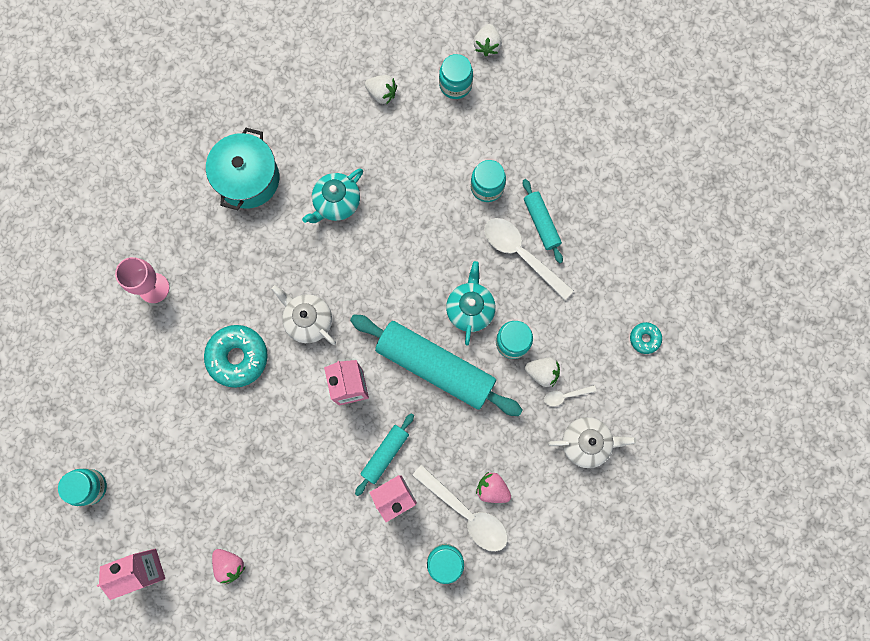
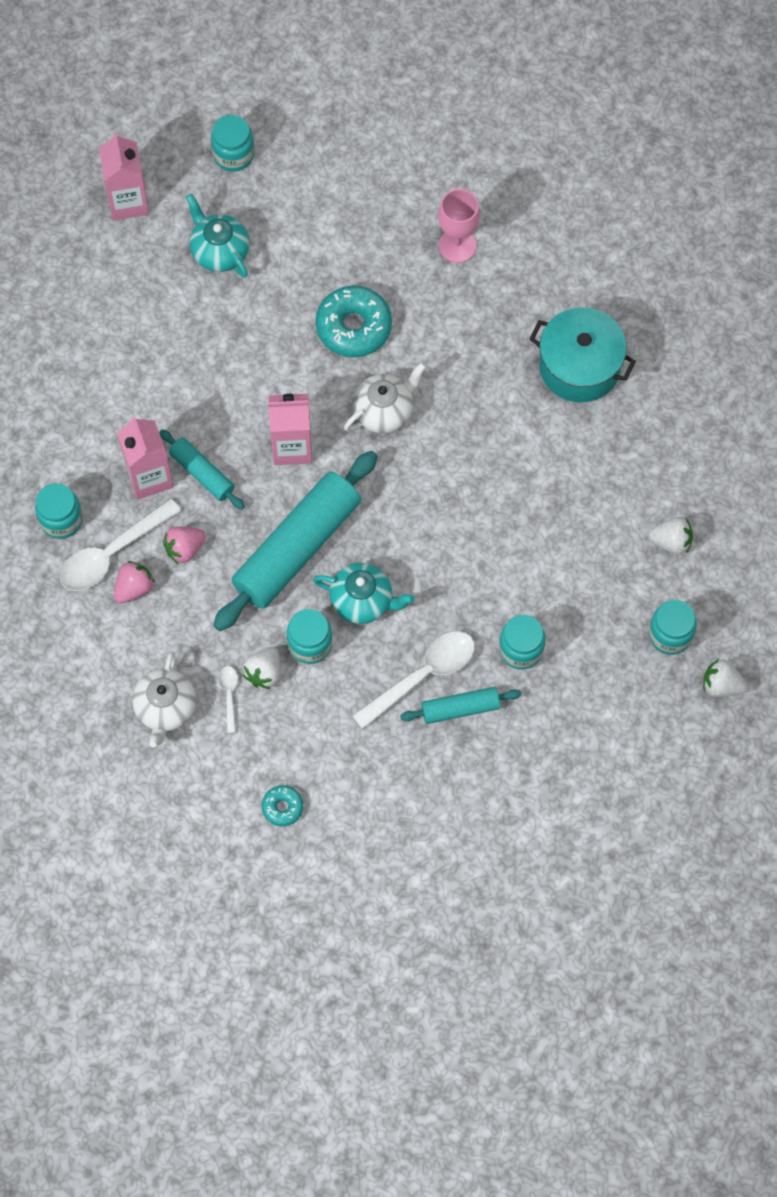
camera: 100 degrees right, 10 degrees down
(229, 564) = (112, 288): pink strawberry -> pink strawberry (184, 549)
(336, 203) = (530, 465): turquoise teapot -> turquoise teapot (219, 251)
(382, 93) = (671, 541): white strawberry -> white strawberry turned 120 degrees counterclockwise

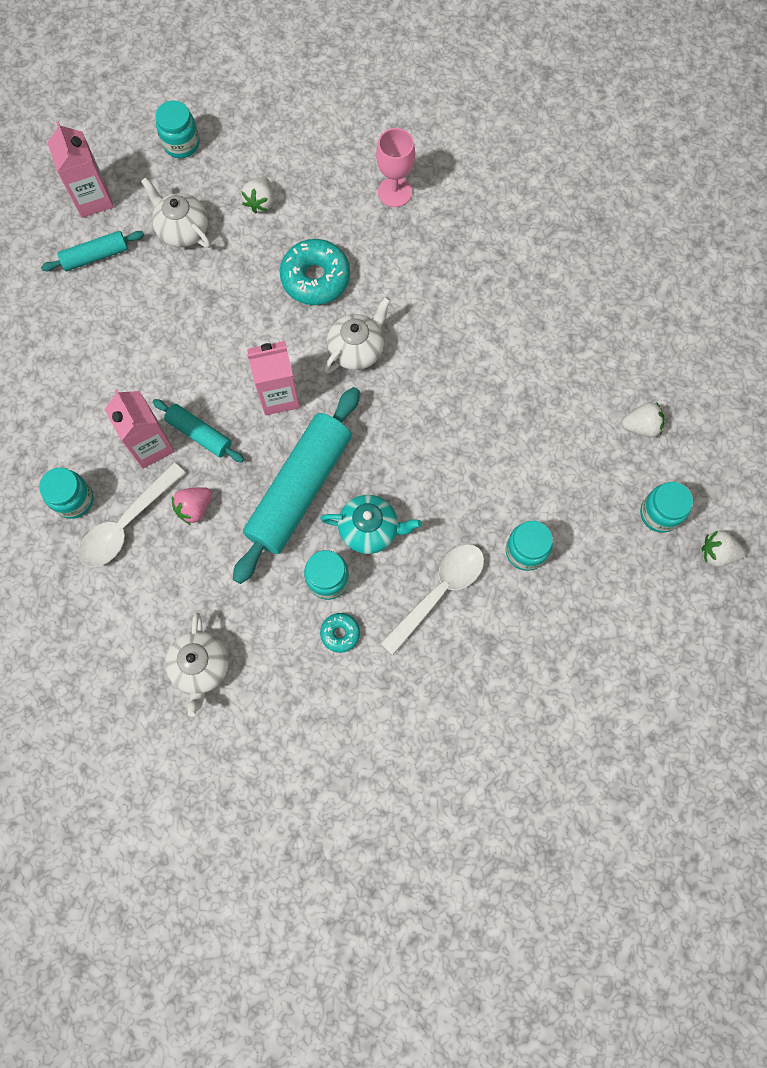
camera: 10 degrees left, 5 degrees up
(134, 588) = (153, 553): pink strawberry -> none
(219, 251) = (182, 230): turquoise teapot -> white teapot
(229, 695) = (260, 643): white spoon -> none
(264, 673) = (289, 615): white strawberry -> white strawberry (260, 202)
(282, 807) = (330, 746): turquoise donut -> turquoise donut (340, 633)
(460, 708) = (480, 618): turquoise rolling pin -> turquoise rolling pin (95, 256)
(579, 367) = (525, 281): turquoise pot -> none

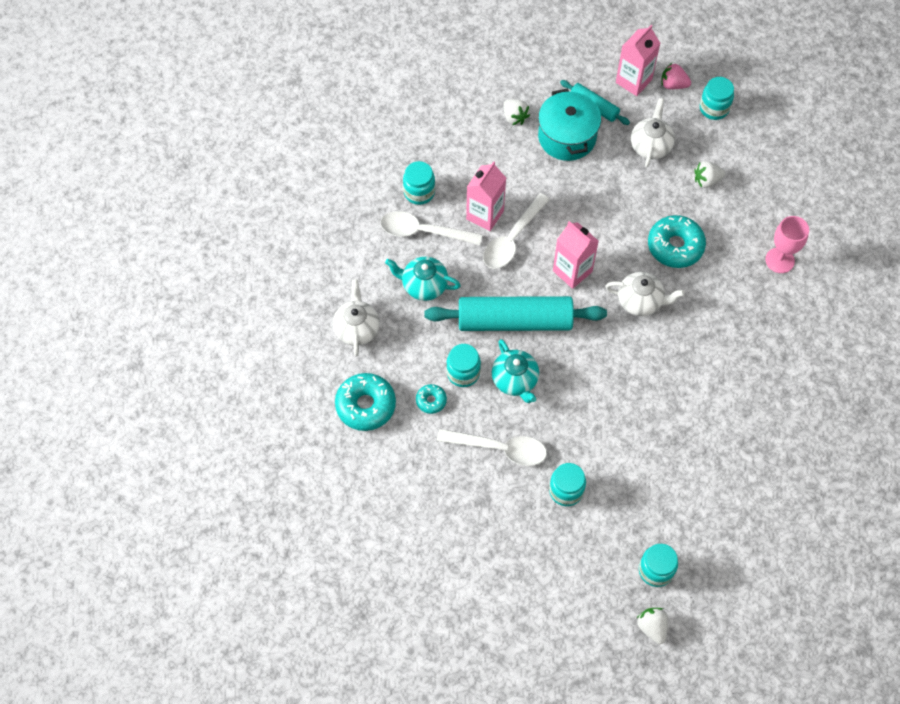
camera: 60 degrees right, 10 degrees down
(113, 305) = (567, 137): none -> turquoise pot
(194, 508) = (459, 265): pink strawberry -> pink strawberry (673, 85)
(194, 561) = (423, 285): none -> turquoise teapot
(199, 434) = (512, 239): turquoise rolling pin -> white spoon
(201, 667) = (357, 328): white teapot -> white teapot turned 120 degrees clockwise
(302, 710) = (366, 405): none -> turquoise donut
(641, 426) = (716, 523): white strawberry -> white strawberry (514, 117)

